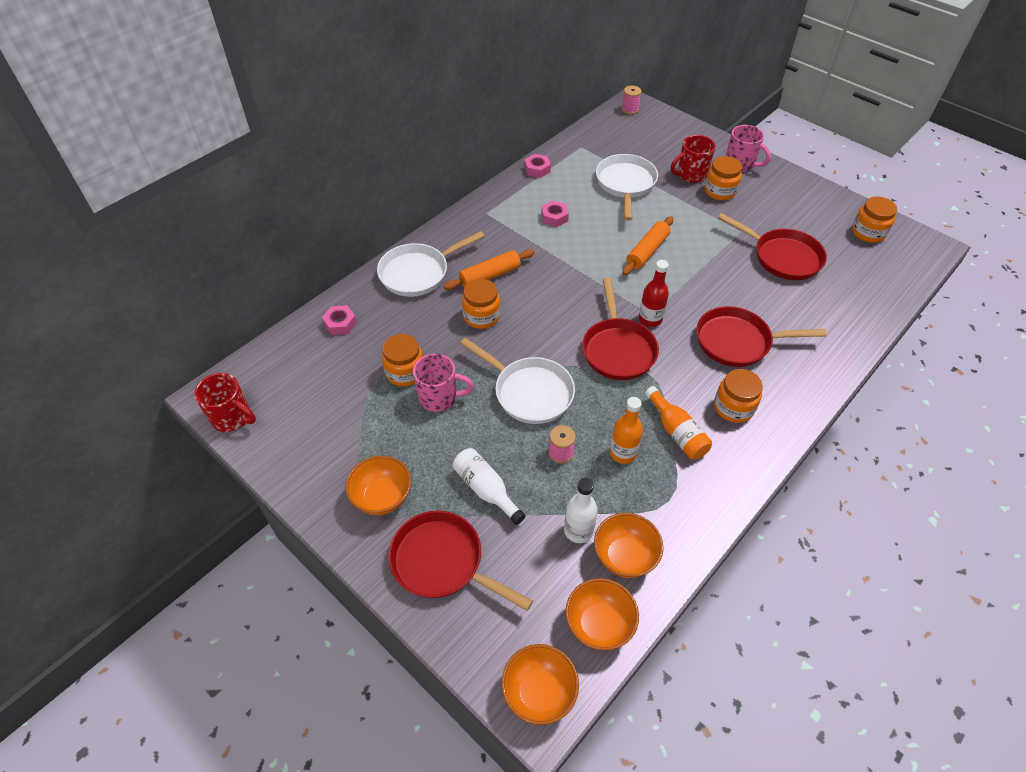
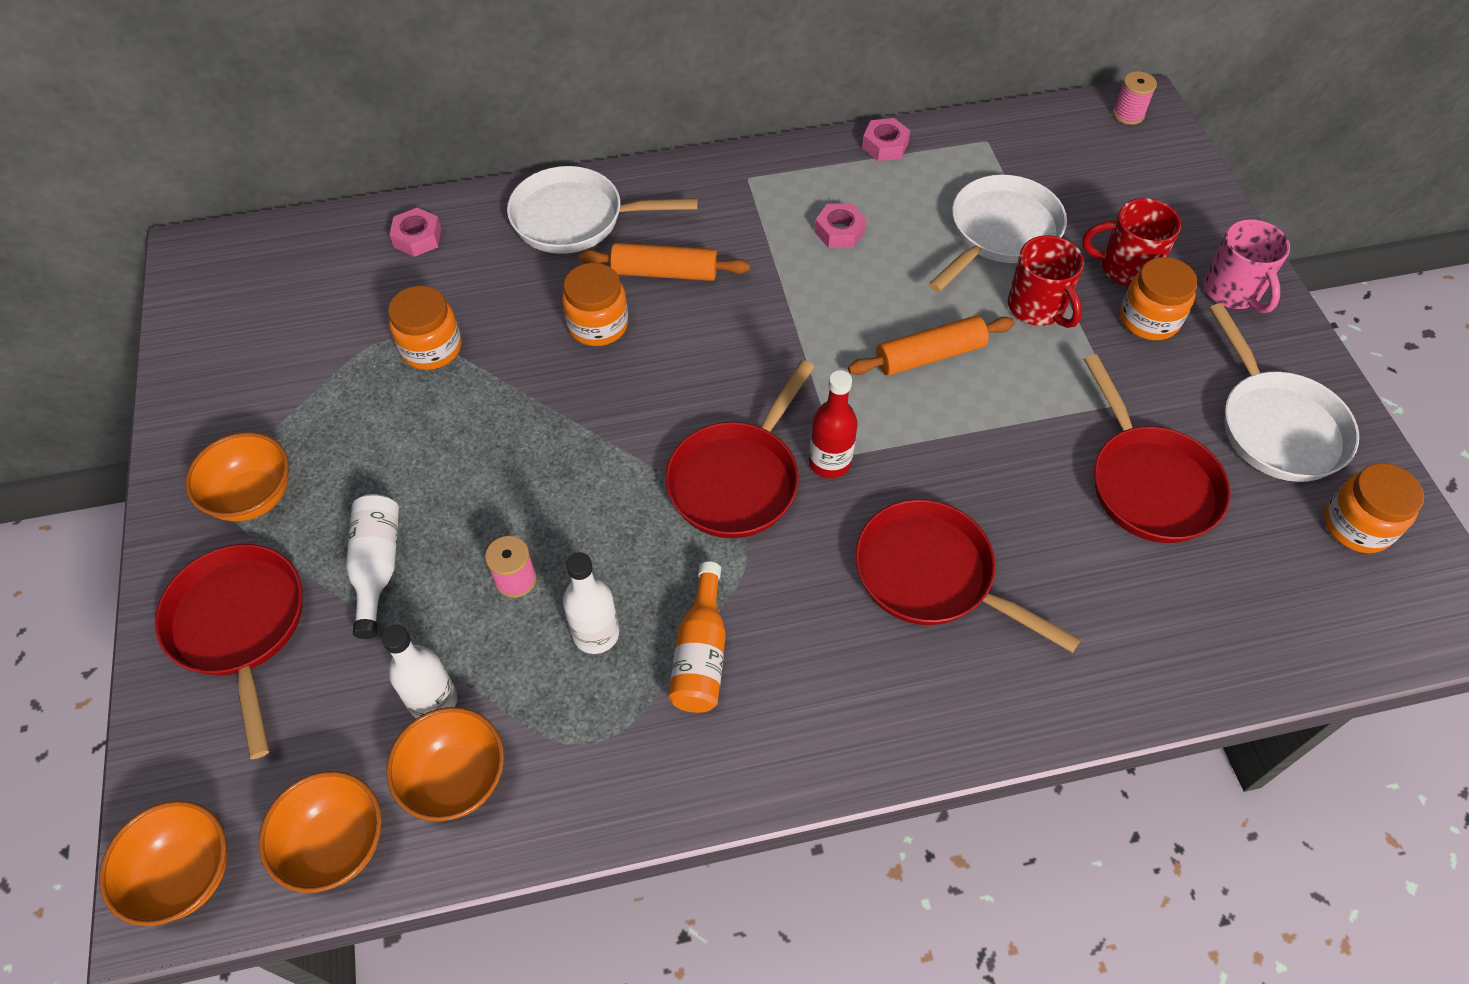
camera: 35 degrees right, 5 degrees up
(232, 418) = (193, 292): red mug -> red mug (1037, 308)
(439, 397) = (439, 407): pink mug -> none
(529, 392) = (557, 469): white pan -> white pan (1276, 426)
(623, 453) = (596, 634): orange bottle -> white bottle
(733, 407) = (822, 671): orange jar -> none

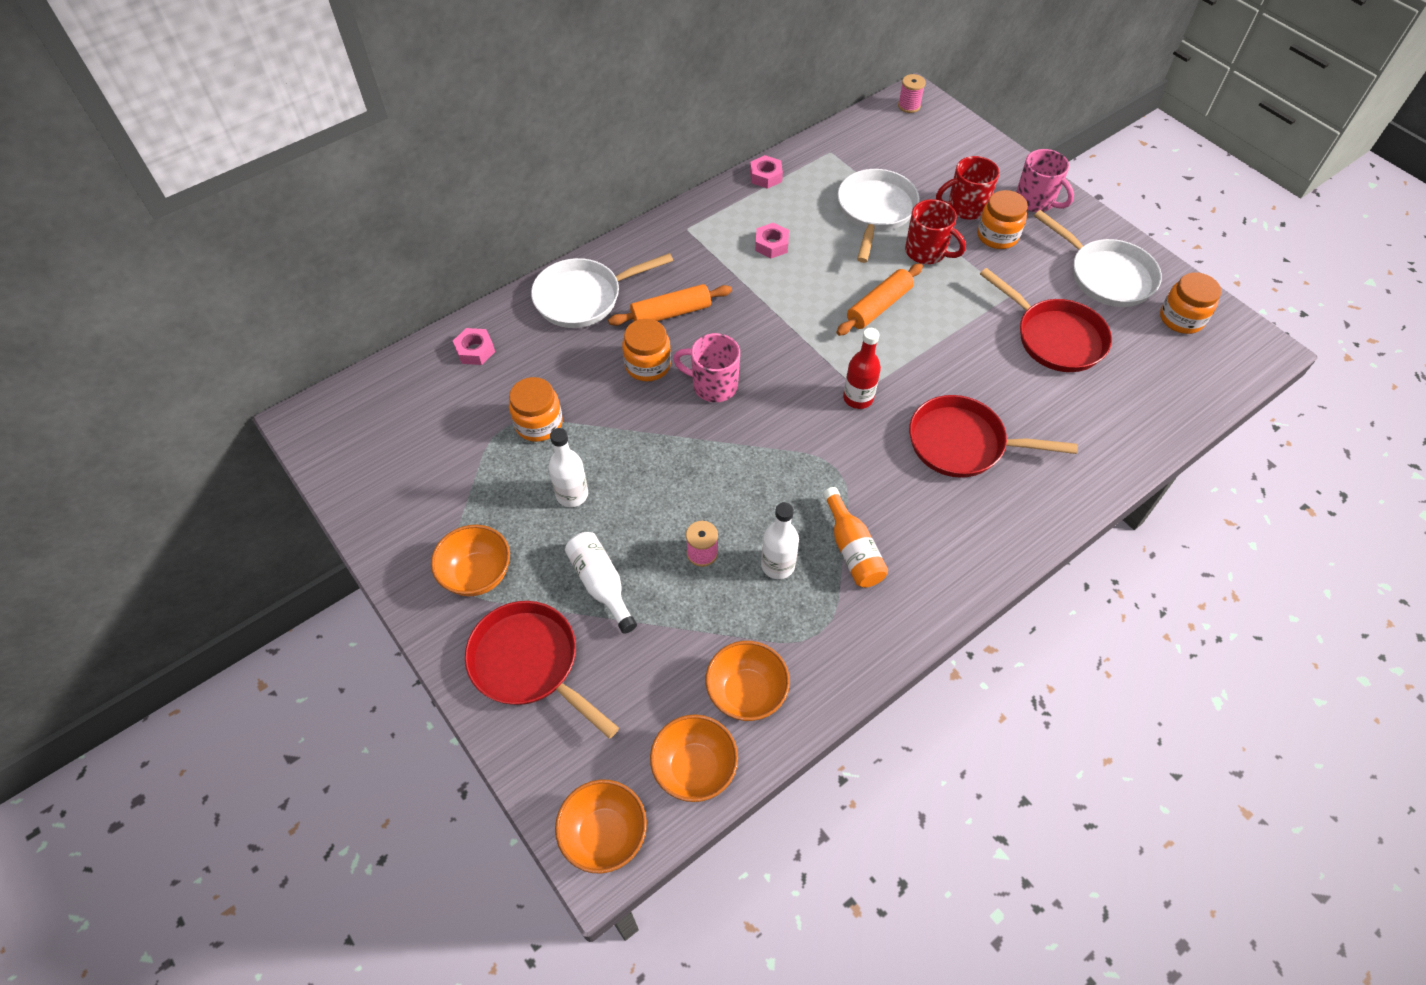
camera: 25 degrees left, 0 degrees up
(434, 701) = (699, 652): white bottle -> white bottle (572, 494)
(659, 378) = (713, 385): none -> pink mug
(737, 479) = (806, 431): red pan -> none

